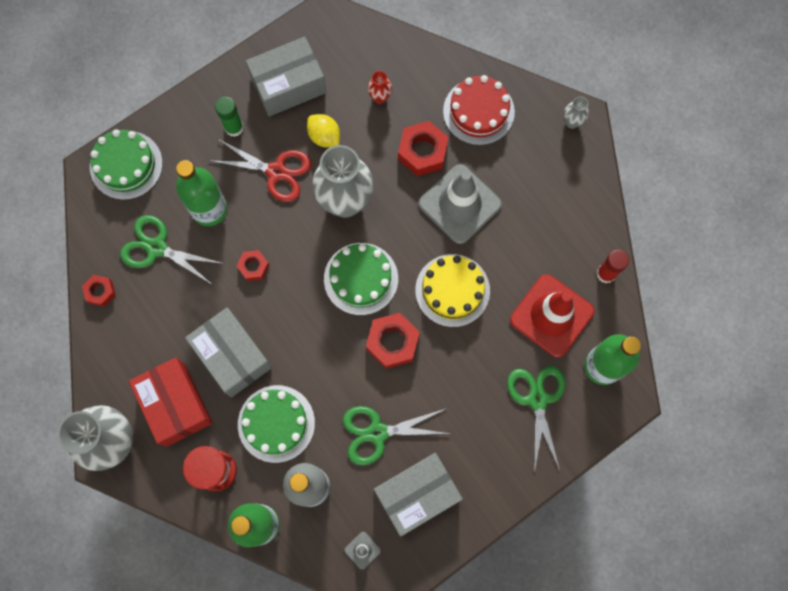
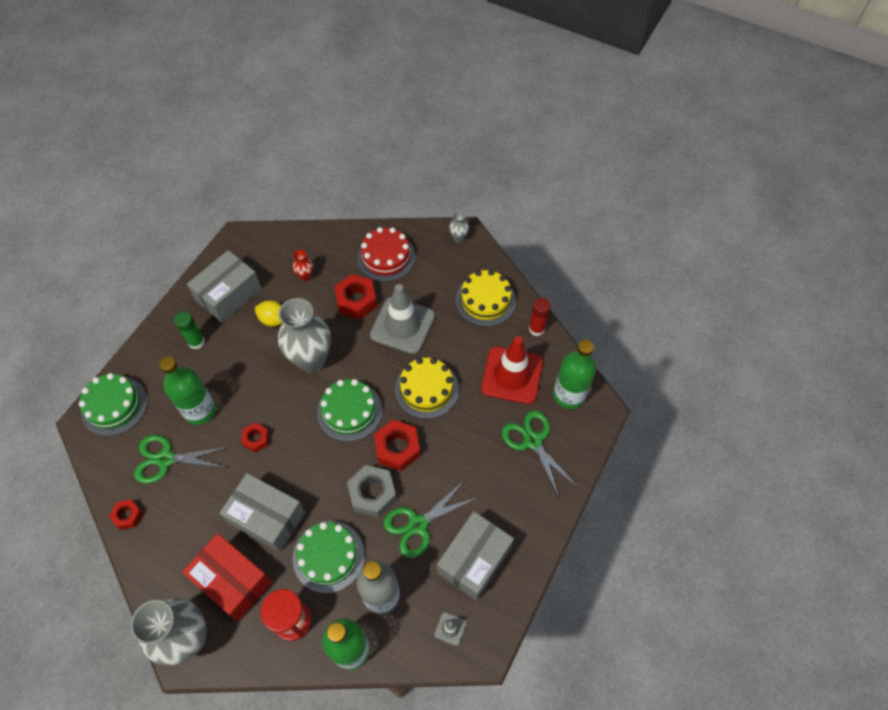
camera: 25 degrees left, 15 degrees down
(276, 172) = (245, 360): red scissors -> none
(346, 379) = (372, 494): none -> grey nut
(565, 214) = (485, 300): none -> yellow cake

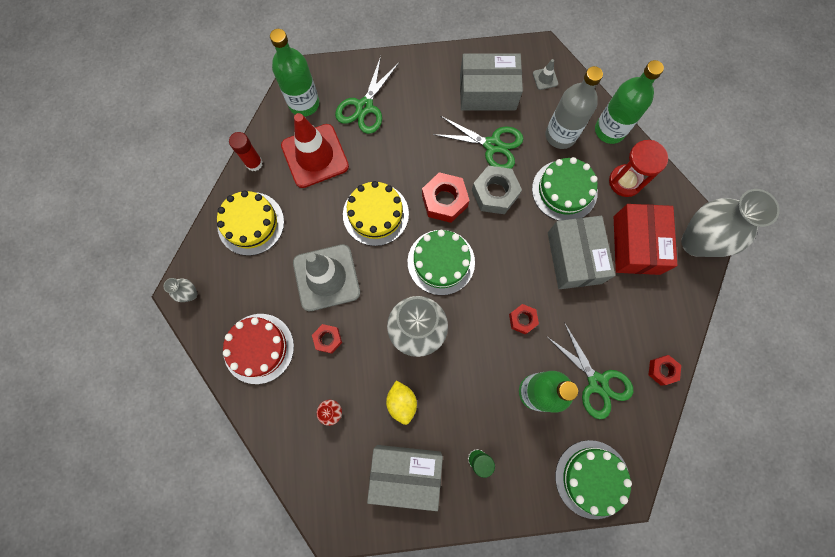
camera: 125 degrees left, 15 degrees up
(356, 301) = (328, 339): red nut -> red nut, size x0.58

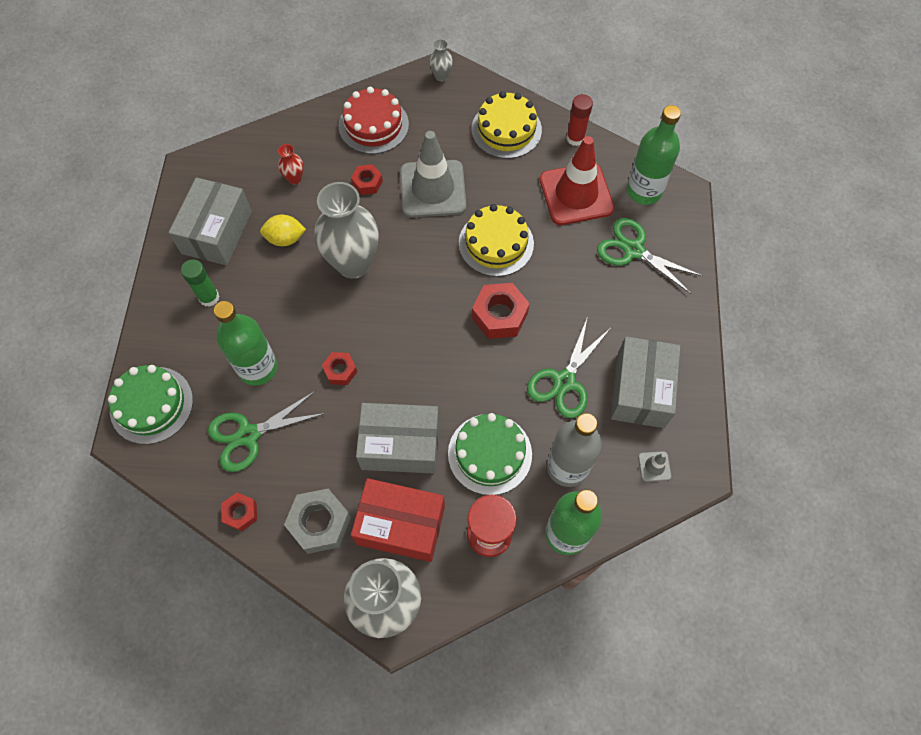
camera: 100 degrees right, 10 degrees down
(441, 262) = (426, 299): green cake -> none
(495, 193) = (499, 371): grey nut -> grey nut (319, 523)

